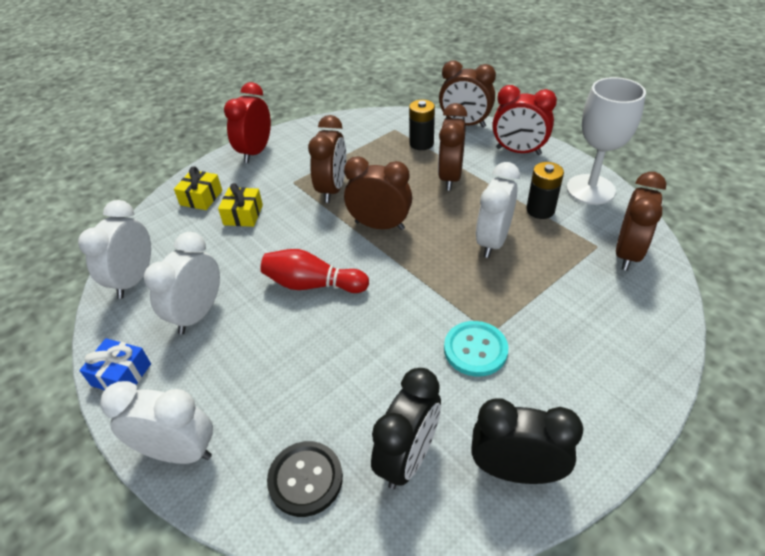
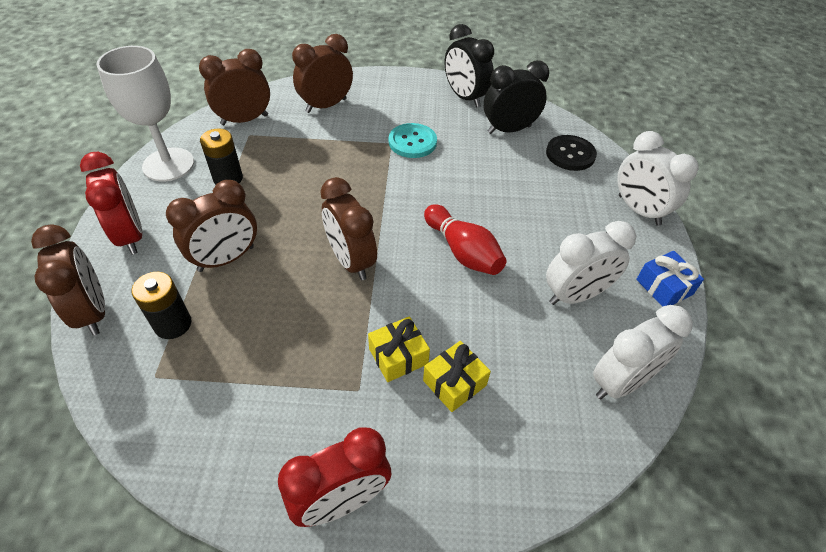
camera: 140 degrees left, 5 degrees up
(201, 198) = (480, 460): yellow gift -> yellow gift (398, 356)
(332, 189) = (335, 339): brown clock -> brown clock (326, 105)
(492, 241) = (299, 184): white clock -> none

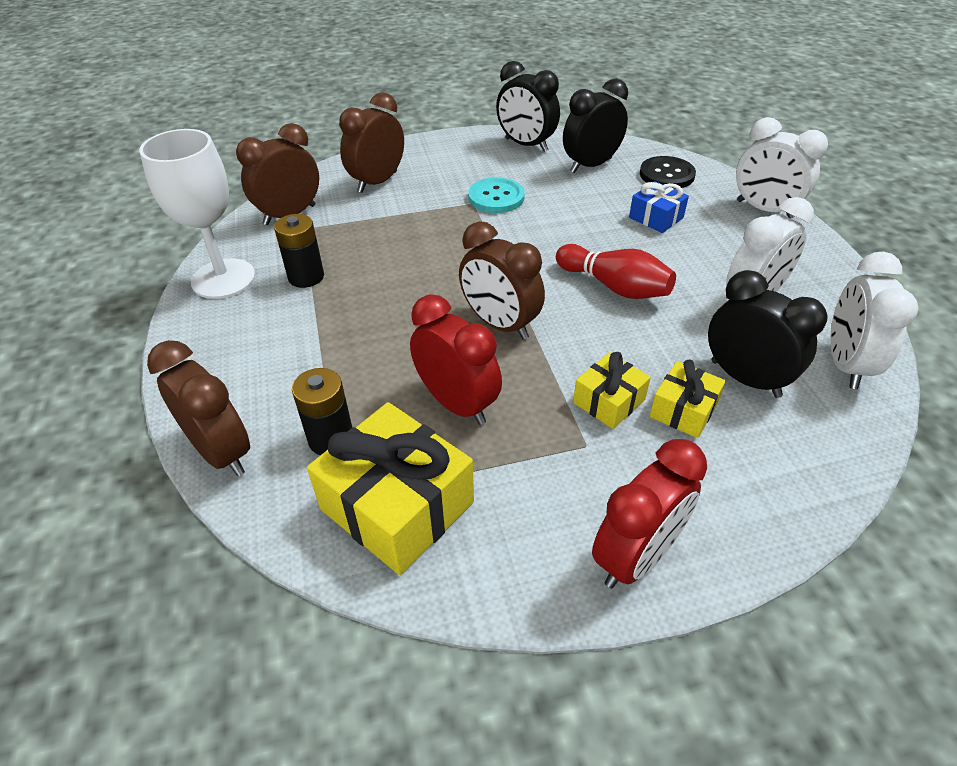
camera: 15 degrees left, 5 degrees down
(131, 236) = (221, 362): red clock -> red clock (457, 403)
(189, 396) = (397, 506): none -> yellow gift
(226, 259) = (354, 357): brown clock -> none
(524, 369) = (745, 378): none -> black clock
(621, 382) = (845, 364): white clock -> white clock turned 150 degrees clockwise
(664, 287) = (830, 271): blue gift -> blue gift (656, 218)

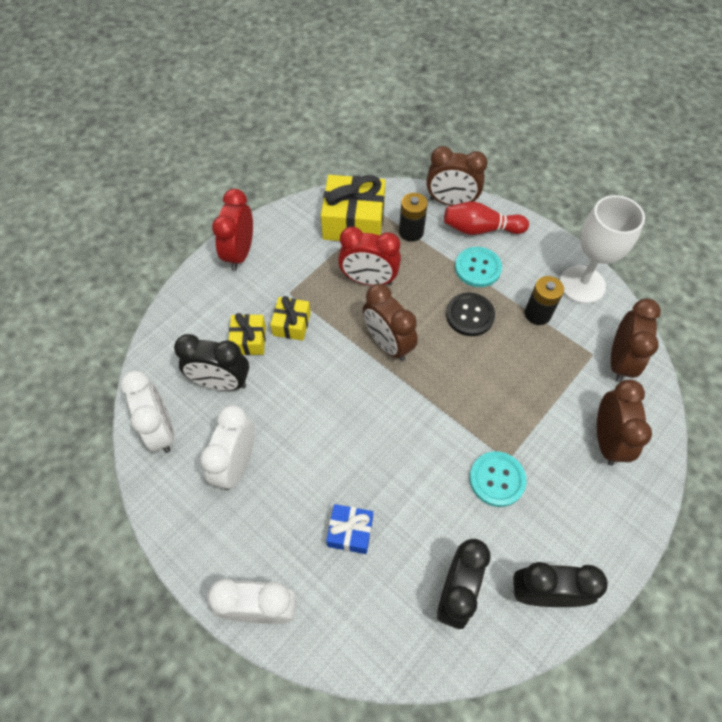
camera: 145 degrees right, 15 degrees up
(305, 348) = (477, 268): none -> turquoise button
(500, 324) = (388, 344): brown clock -> brown clock turned 135 degrees counterclockwise
(614, 286) = (338, 421): red bowling pin -> red bowling pin (480, 229)
(666, 175) = (375, 621): black button -> black button (470, 315)

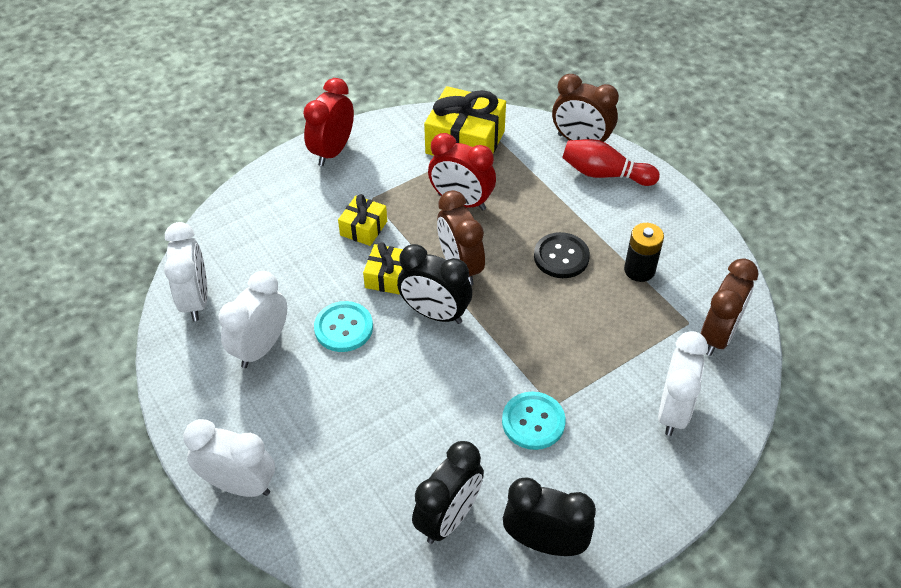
camera: 15 degrees right, 10 degrees down
(221, 383) = (271, 269): black clock -> black clock (435, 314)
(249, 340) = (313, 235): yellow gift -> yellow gift (387, 277)
(350, 532) = (356, 436): blue gift -> none
(411, 232) = (525, 163): black battery -> none
(477, 268) = (587, 212): turquoise button -> turquoise button (343, 328)
(582, 284) = (702, 250): white goblet -> none
(607, 440) = (673, 411): brown clock -> white clock

